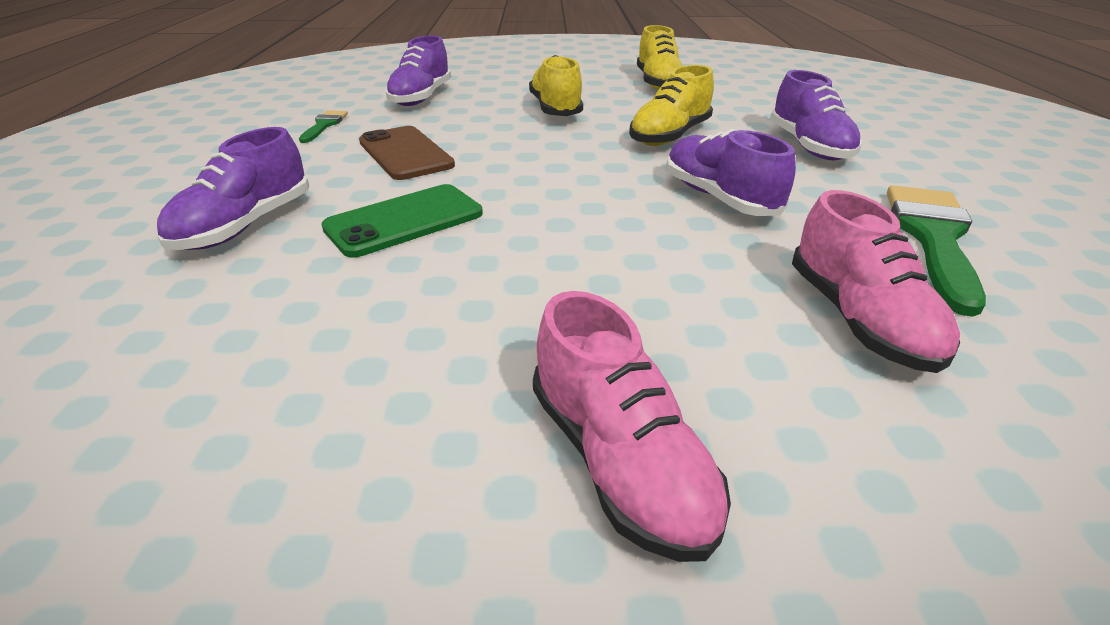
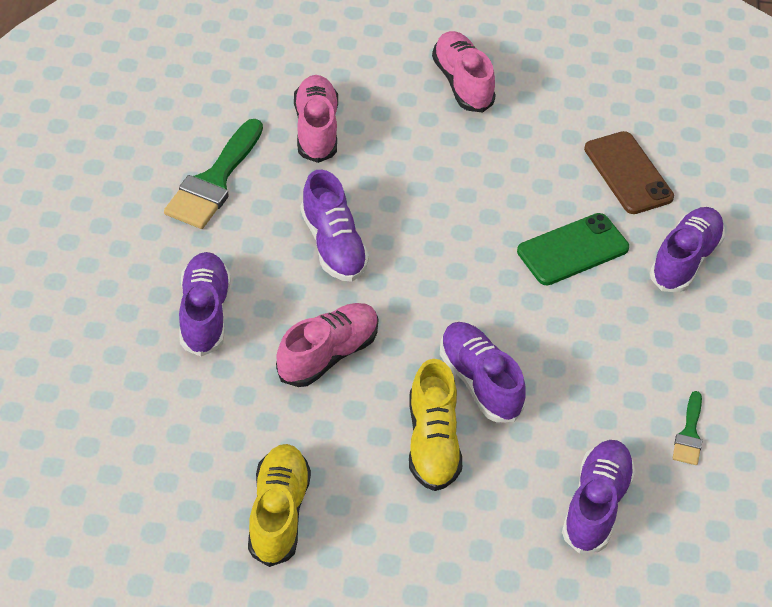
camera: 175 degrees left, 15 degrees up
(405, 153) = (590, 354): brown phone -> brown phone (628, 173)
(519, 134) = (479, 381): none -> purple shoe
(669, 136) = (328, 354): yellow shoe -> pink shoe

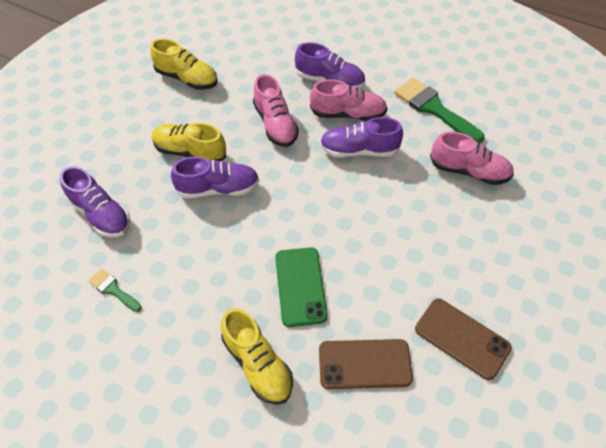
camera: 115 degrees right, 5 degrees up
(462, 83) = (502, 279): pink shoe -> pink shoe (348, 114)
(552, 104) = (462, 338): none -> brown phone
(685, 260) = (257, 364): purple shoe -> yellow shoe

